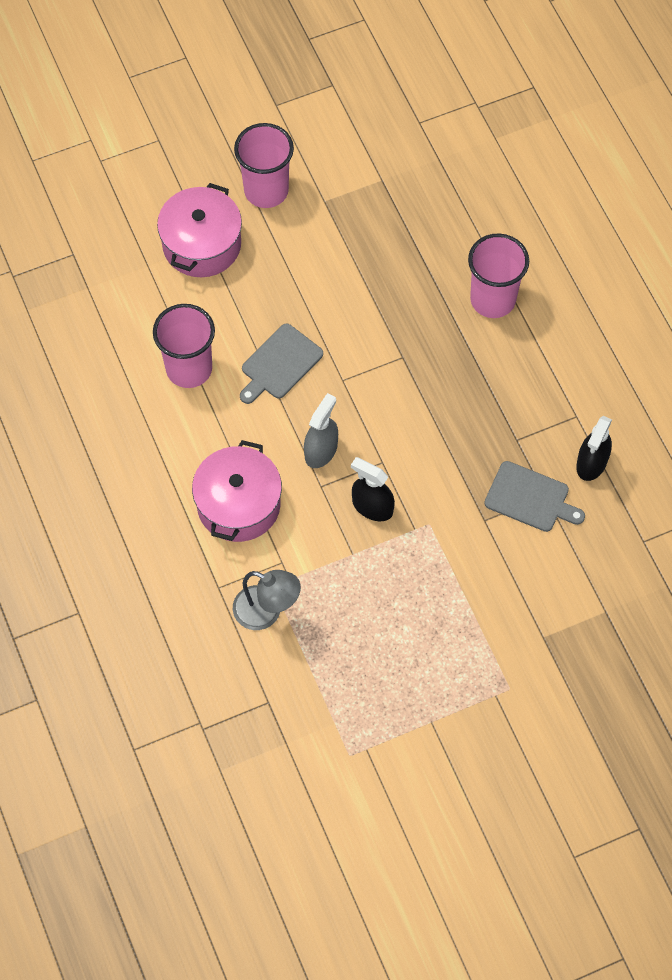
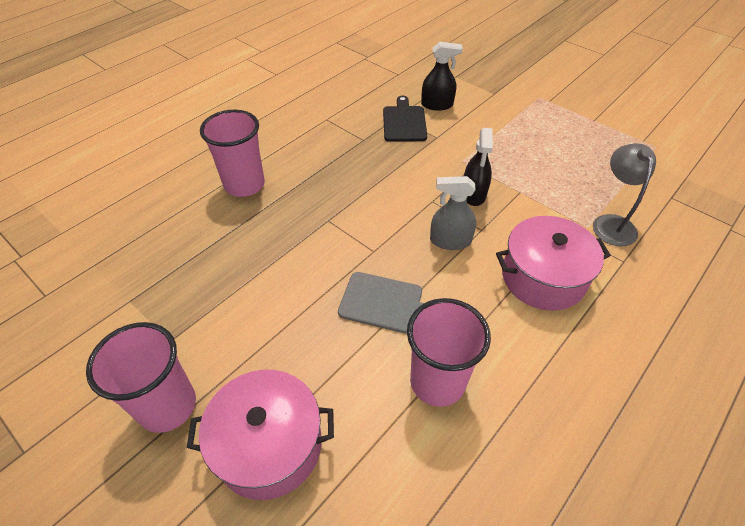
camera: 115 degrees left, 15 degrees down
(530, 498) = (404, 122): grey cutting board -> black cutting board
(591, 463) = (358, 104): black spray bottle -> black spray bottle (437, 105)

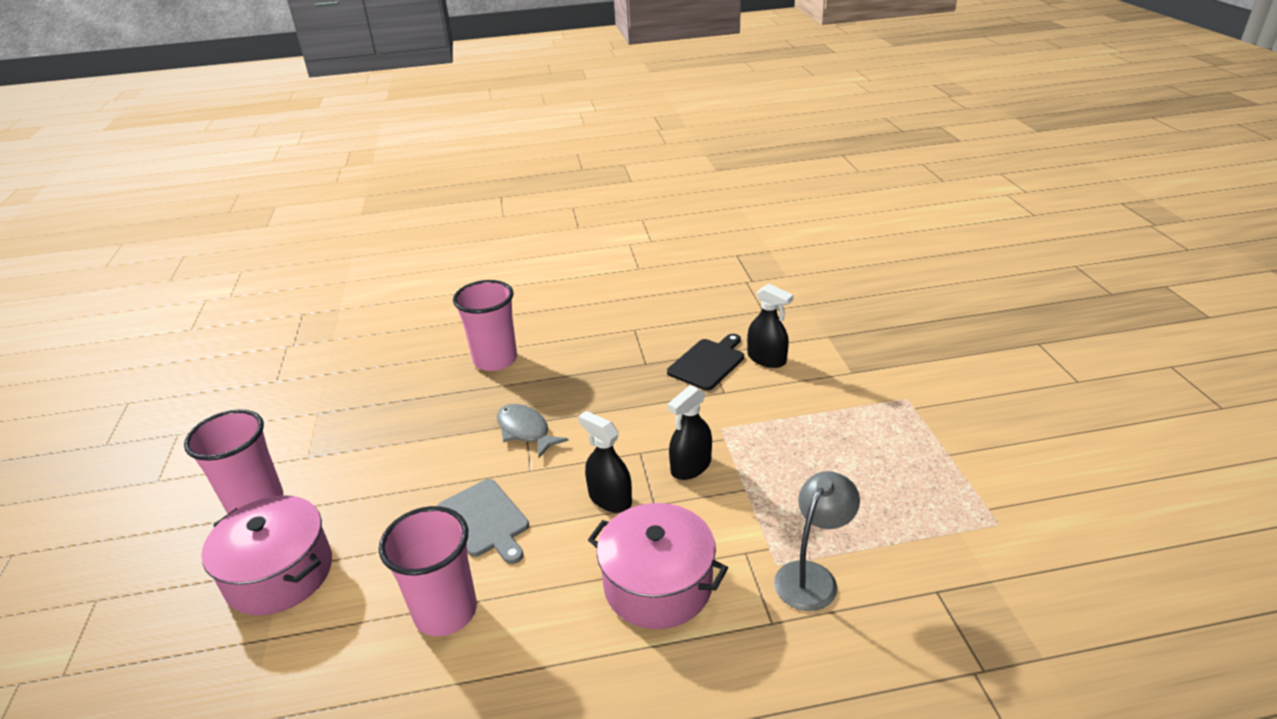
camera: 40 degrees right, 15 degrees down
(335, 225) = (525, 431): none -> grey fish
(450, 241) = (610, 499): grey spray bottle -> black spray bottle

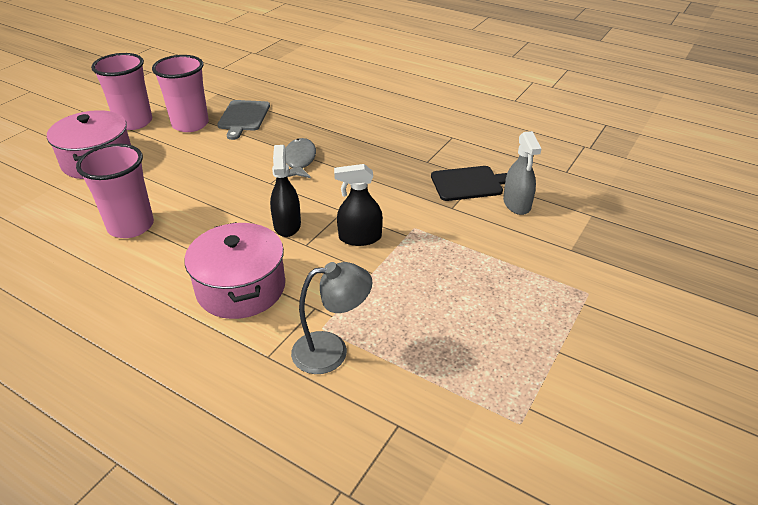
camera: 40 degrees right, 5 degrees up
(485, 520) = (211, 194): grey cutting board -> grey cutting board (243, 117)
(495, 360) = (341, 112): pink cup -> pink cup (190, 124)
(766, 359) = (517, 204): black spray bottle -> grey spray bottle

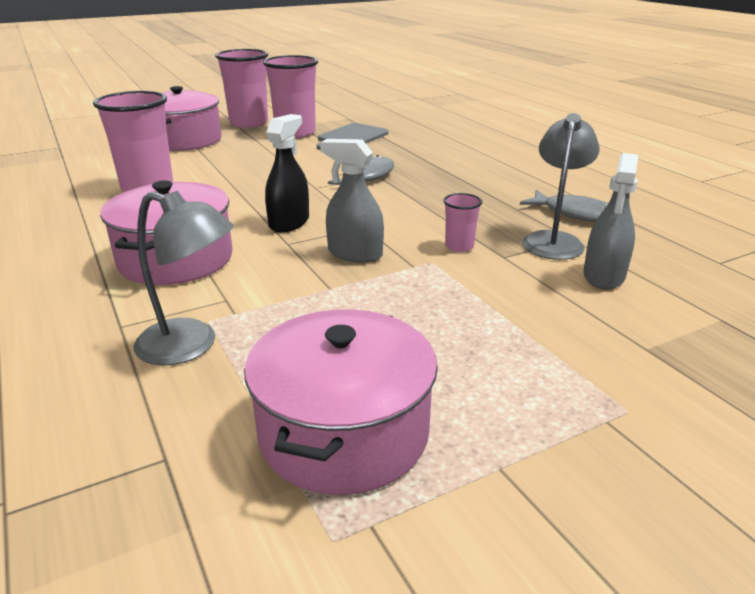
camera: 30 degrees right, 10 degrees down
(360, 238) = (354, 253): black spray bottle -> grey spray bottle
(419, 208) = (459, 246): none -> pink cup
(465, 155) = (575, 214): none -> grey fish
(469, 183) = (554, 240): black cutting board -> grey lamp
(473, 366) = (344, 432): none -> pink pot

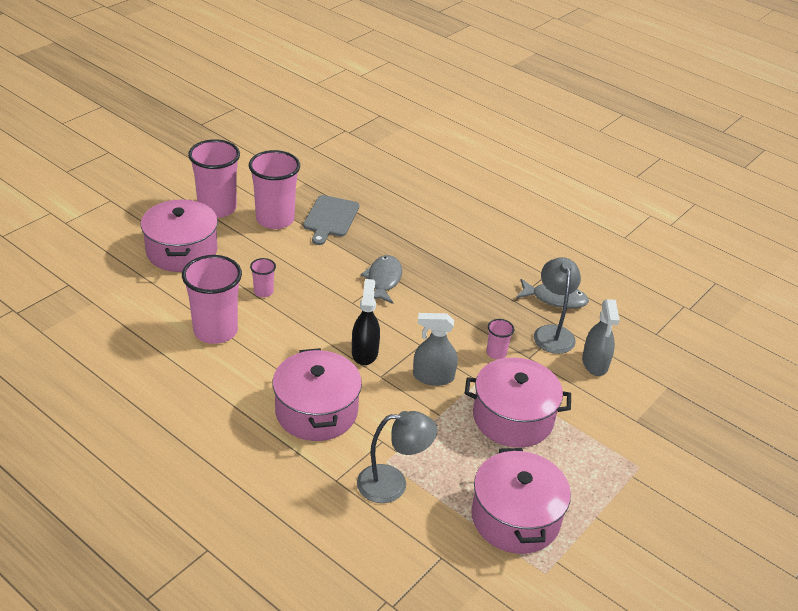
camera: 25 degrees left, 10 degrees up
(229, 170) = (263, 292): none -> pink cup
(435, 309) = (513, 418): none -> pink pot

